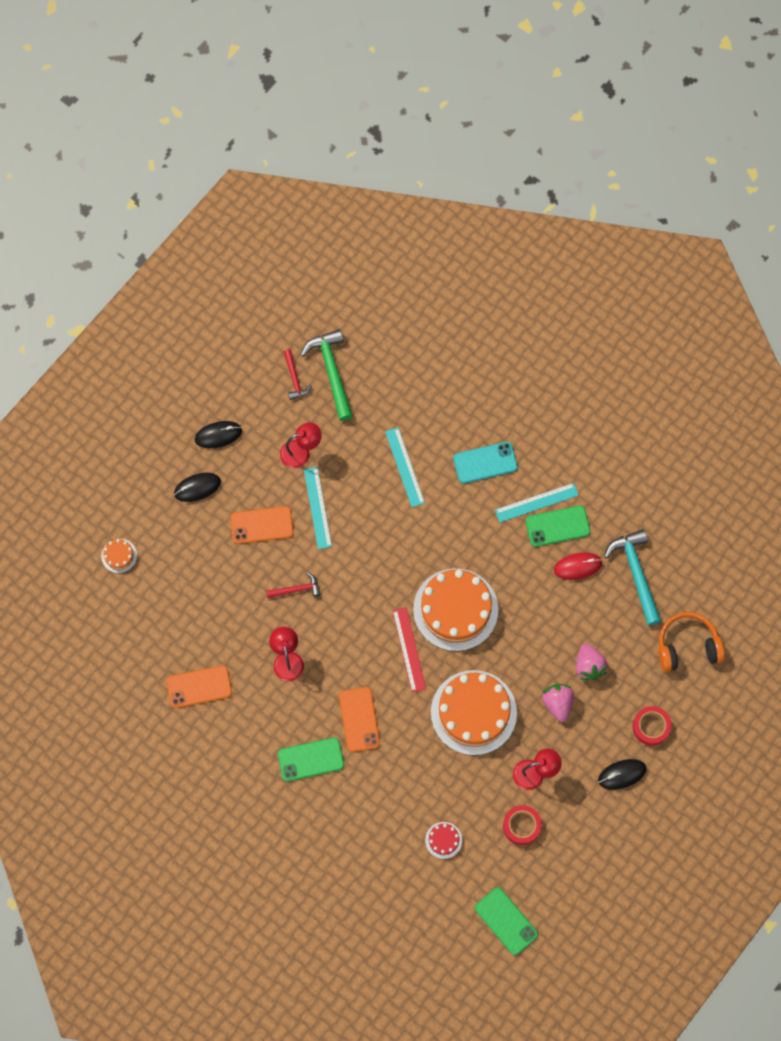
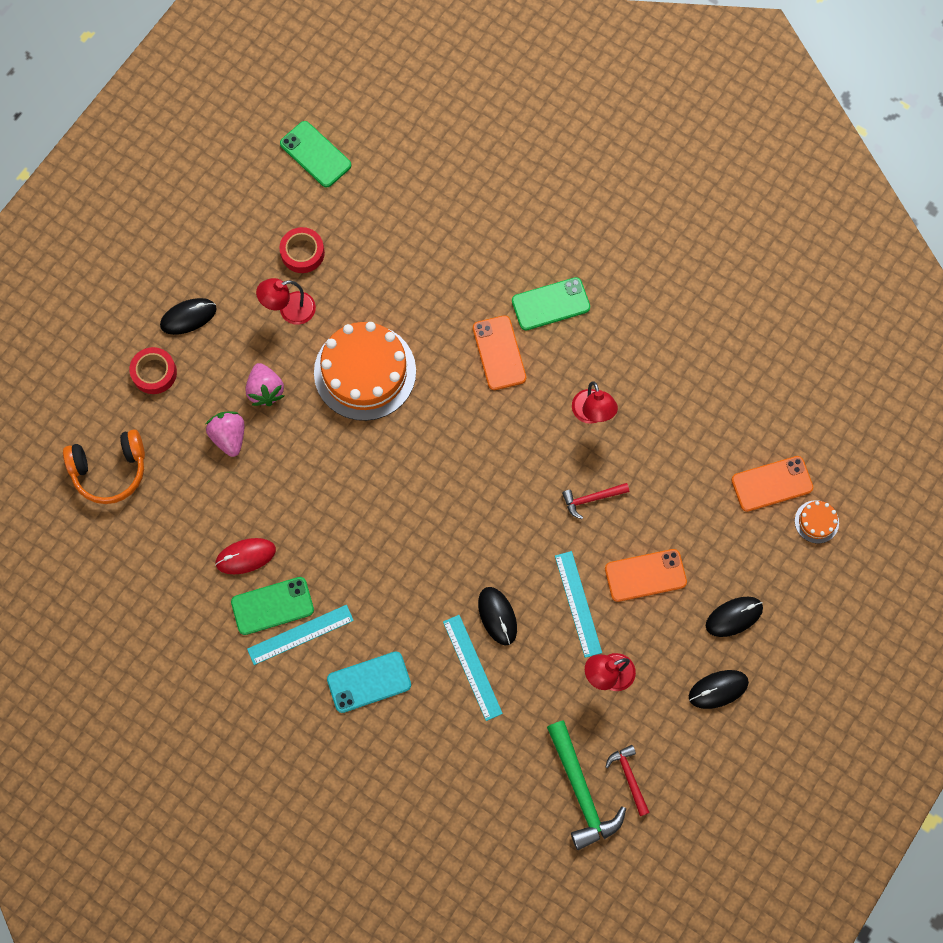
camera: 175 degrees right, 0 degrees up
(199, 687) = (692, 374): orange phone -> orange phone (772, 484)
(381, 503) = (497, 616): none -> black mouse
(409, 649) = (447, 438): red ruler -> none
(443, 840) = (390, 231): red cake -> none
(455, 609) = (394, 490): orange cake -> none
(636, 574) = (173, 554): turquoise hammer -> none

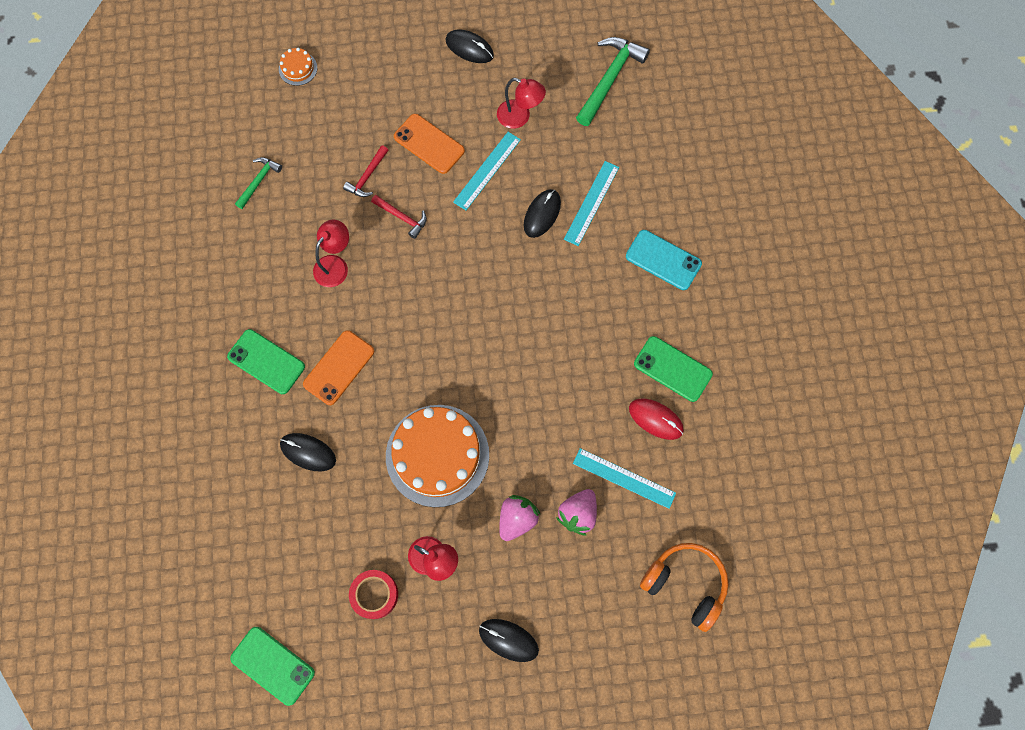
camera: 130 degrees left, 0 degrees up
(154, 373) = (578, 624): red tape -> none
(300, 634) = (674, 332): turquoise ruler -> turquoise ruler (624, 478)
(315, 154) = (273, 665): green phone -> green phone turned 60 degrees counterclockwise
(629, 777) = (574, 58): red hammer -> red hammer (367, 176)
(723, 409) = (259, 181): none -> green hammer
(734, 617) = (411, 72): black mouse -> black mouse (308, 452)
(772, 484) = (292, 113): orange phone -> none

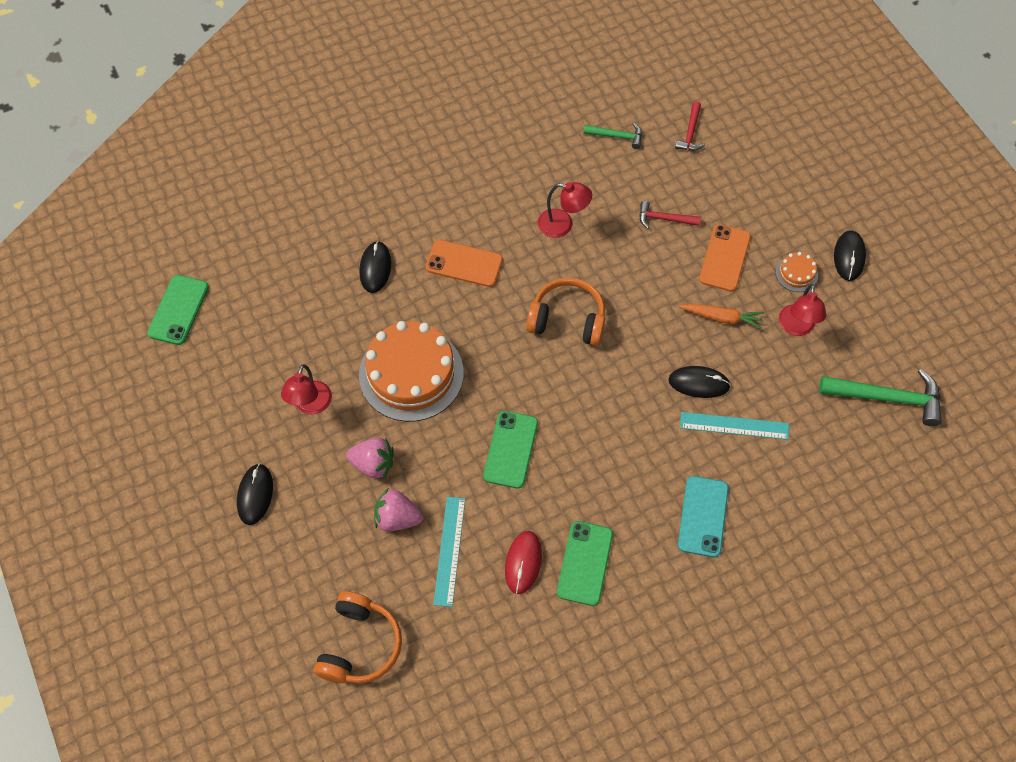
camera: 70 degrees right, 10 degrees down
(266, 362) = (447, 205): green phone -> green phone (510, 449)
(298, 68) = (746, 124): orange cake -> orange cake (796, 273)
(374, 594) = (263, 367): red tape -> none
(402, 217) = (636, 262): red hammer -> red hammer (690, 133)
(436, 297) = (567, 319): none -> orange headphones
(487, 170) = (722, 318): turquoise ruler -> orange carrot

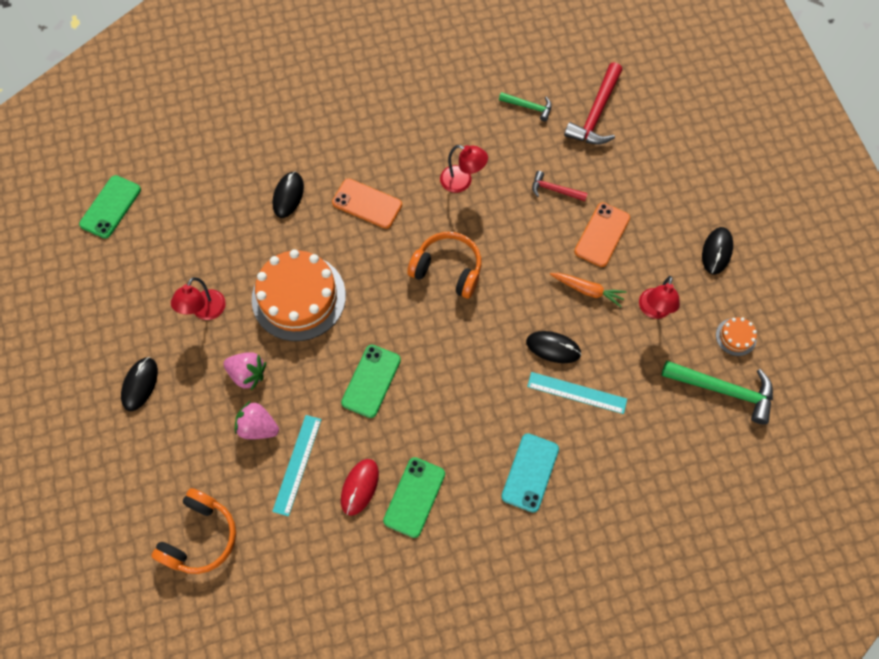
camera: 10 degrees right, 5 degrees up
(690, 133) = (596, 113): red hammer -> red hammer, size x1.80
(796, 273) = (664, 259): orange cake -> orange cake (736, 337)

